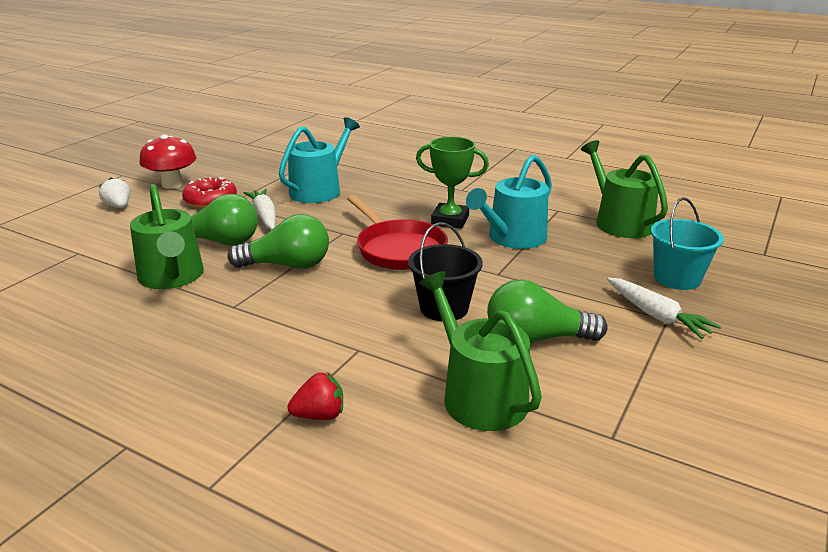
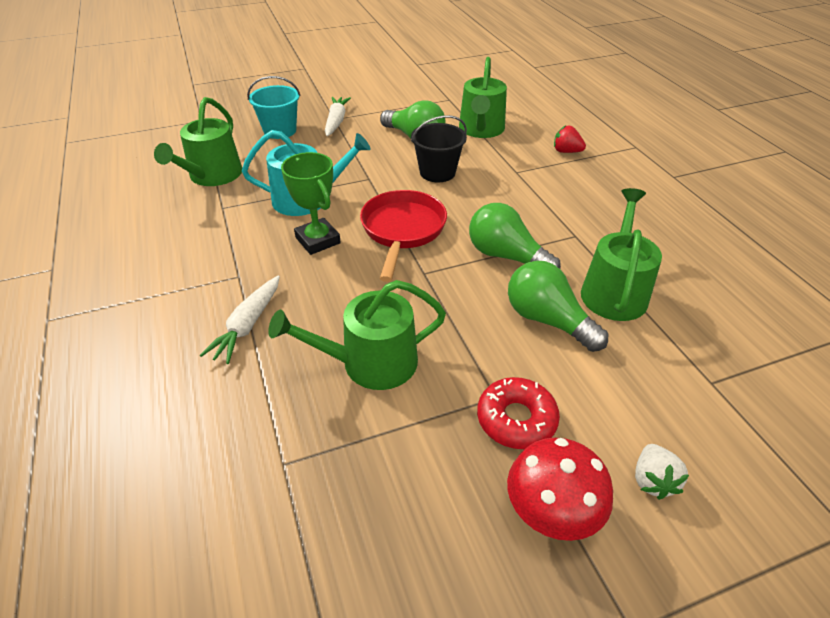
camera: 140 degrees left, 15 degrees up
(264, 216) = (474, 342): white carrot -> white carrot (248, 325)
(319, 190) = (370, 363): turquoise watering can -> green watering can

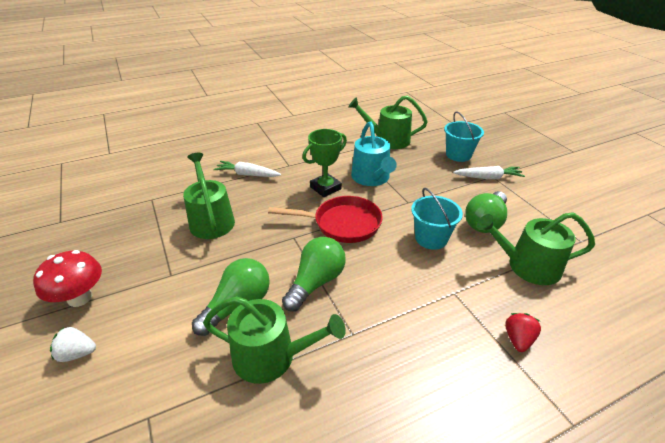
camera: 85 degrees right, 5 degrees down
(437, 172) = (431, 238): black bucket -> turquoise bucket
(516, 419) = (150, 284): red donut -> none

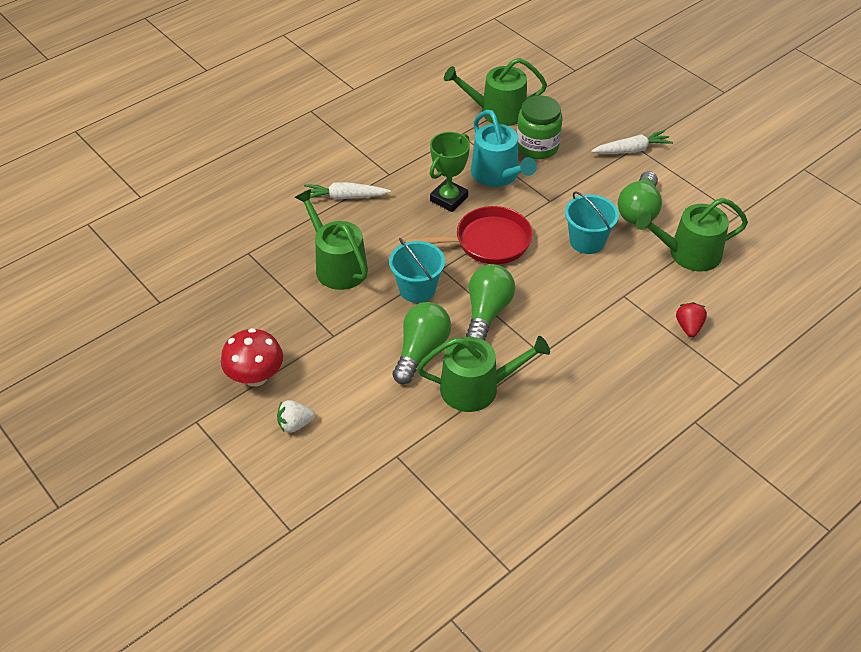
camera: 15 degrees left, 10 degrees up
(410, 165) = (537, 146): none -> green jar
(458, 155) = (590, 121): turquoise bucket -> turquoise bucket (417, 289)

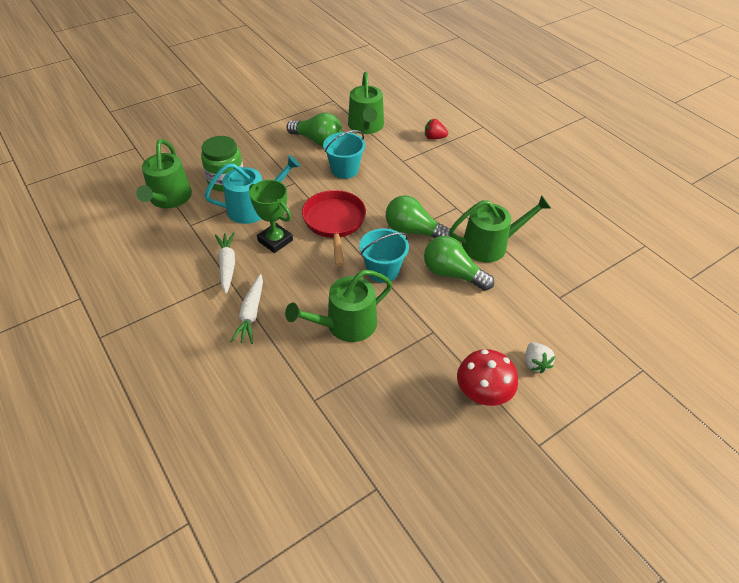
camera: 85 degrees left, 0 degrees up
(477, 388) = (490, 245): green watering can -> green watering can turned 75 degrees clockwise
(631, 150) = (249, 134): white carrot -> white carrot (227, 265)

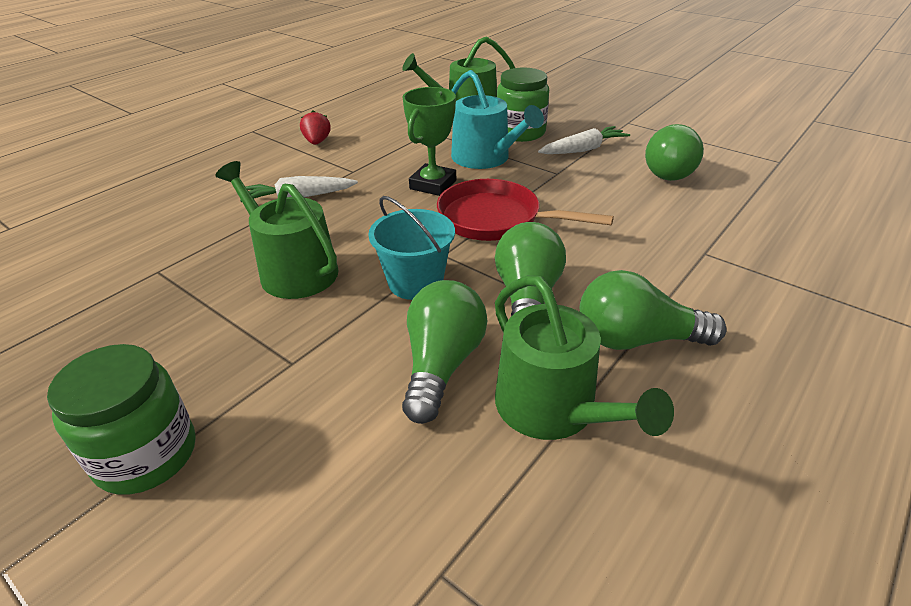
camera: 75 degrees right, 10 degrees down
(227, 265) = (374, 166): white carrot -> white carrot (583, 149)
(334, 223) = (496, 219): red pan -> red pan turned 135 degrees counterclockwise
(344, 169) = (623, 204): turquoise bucket -> none
(366, 126) = (753, 201): green watering can -> none
(434, 138) = (817, 277): red strawberry -> red strawberry (317, 142)
(456, 206) = (636, 339): none -> green light bulb
(482, 394) = (146, 455): red mushroom -> green jar
(535, 363) = (220, 540): white strawberry -> none

